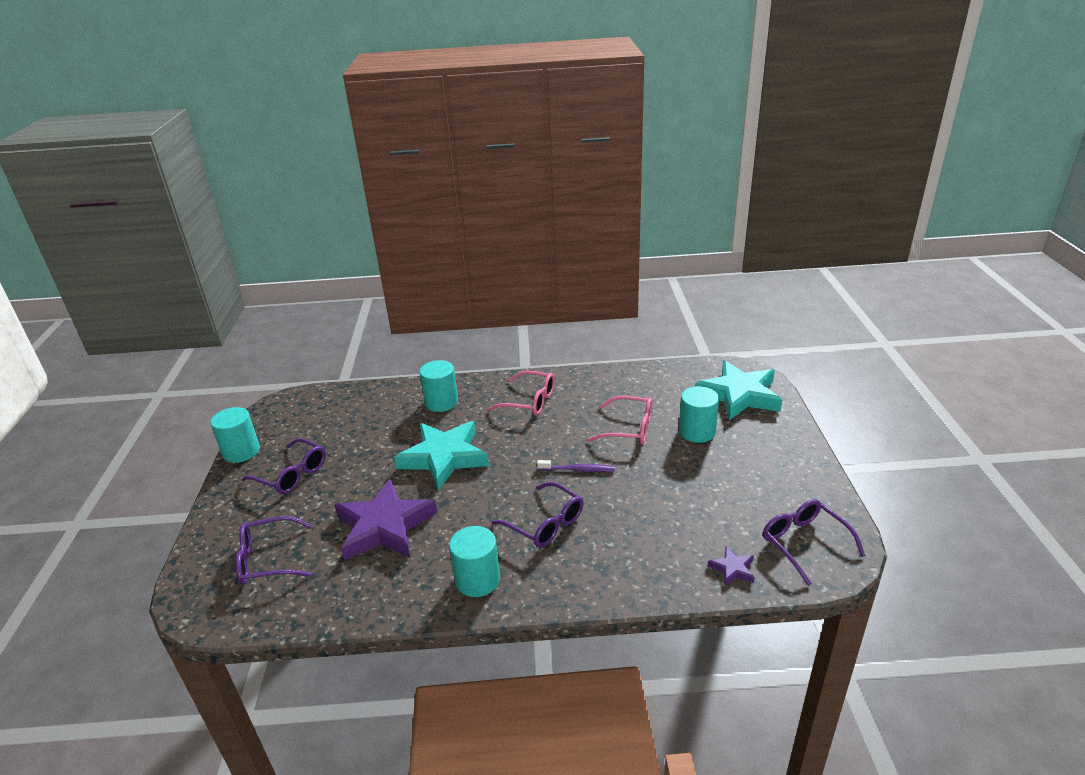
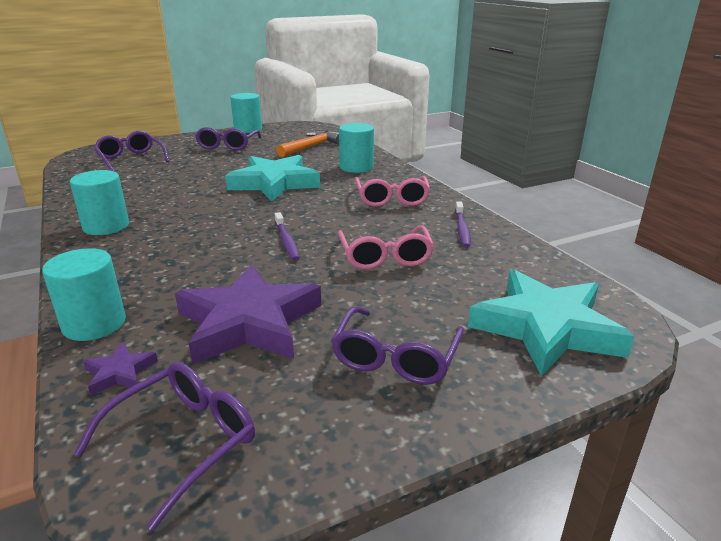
camera: 65 degrees right, 5 degrees down
(356, 417) = (311, 147): none -> orange hammer
(385, 526) = (173, 182): purple star -> purple star (249, 322)
(545, 523) = (190, 240): purple glasses -> purple glasses (396, 358)
(605, 385) = (462, 229): none -> purple toothbrush
(697, 431) = (416, 303): turquoise cylinder -> turquoise cylinder (94, 324)

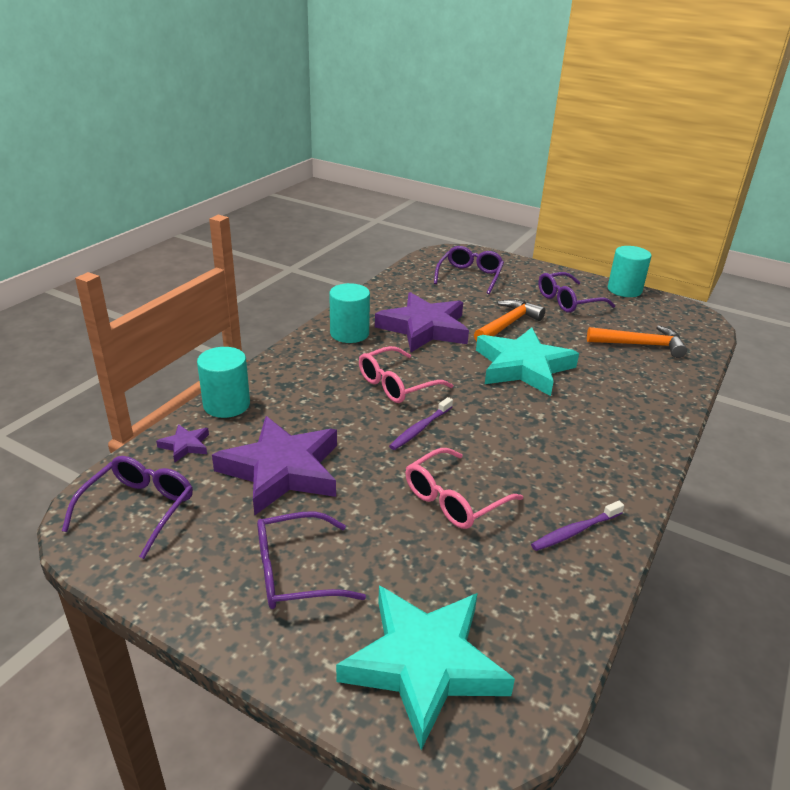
camera: 55 degrees right, 5 degrees up
(163, 196) = (424, 328): none -> purple star
(184, 441) = (139, 509): purple glasses -> purple glasses turned 75 degrees counterclockwise
(217, 170) = (508, 324): none -> orange hammer
(356, 167) = (632, 396): turquoise cylinder -> none
(392, 199) = (585, 453): pink glasses -> pink glasses (396, 384)

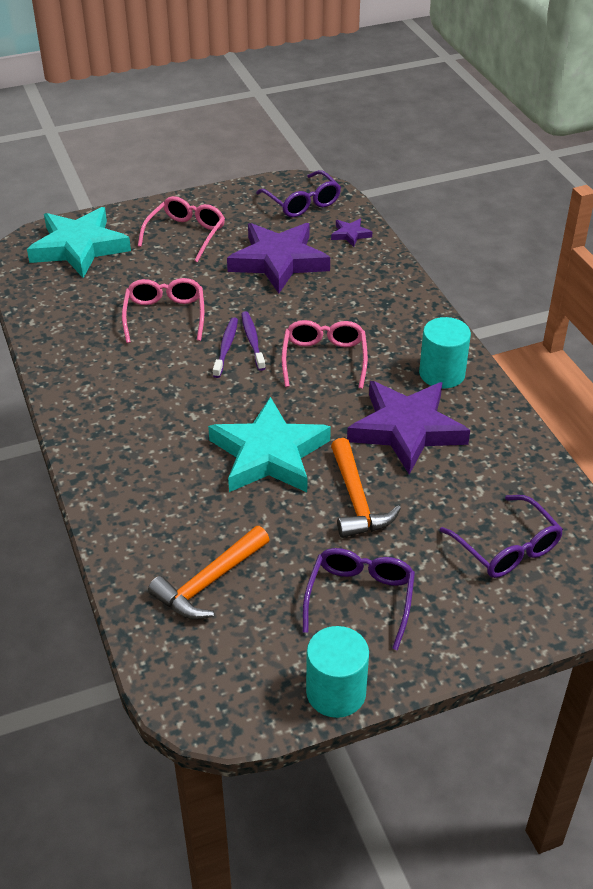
camera: 130 degrees right, 10 degrees up
(226, 405) = (385, 266): turquoise cylinder -> none
(295, 572) = (186, 234): purple glasses -> pink glasses
(575, 531) = (75, 348): purple toothbrush -> purple toothbrush (226, 347)

